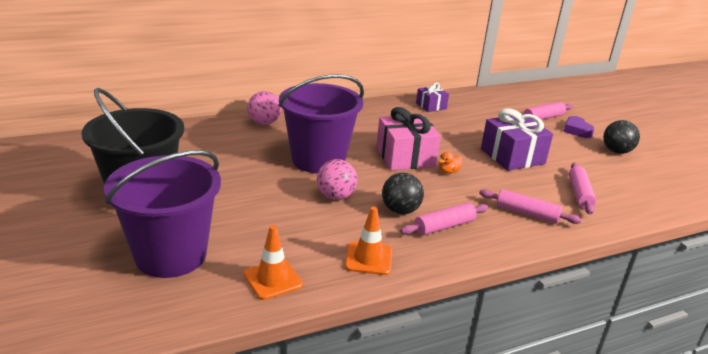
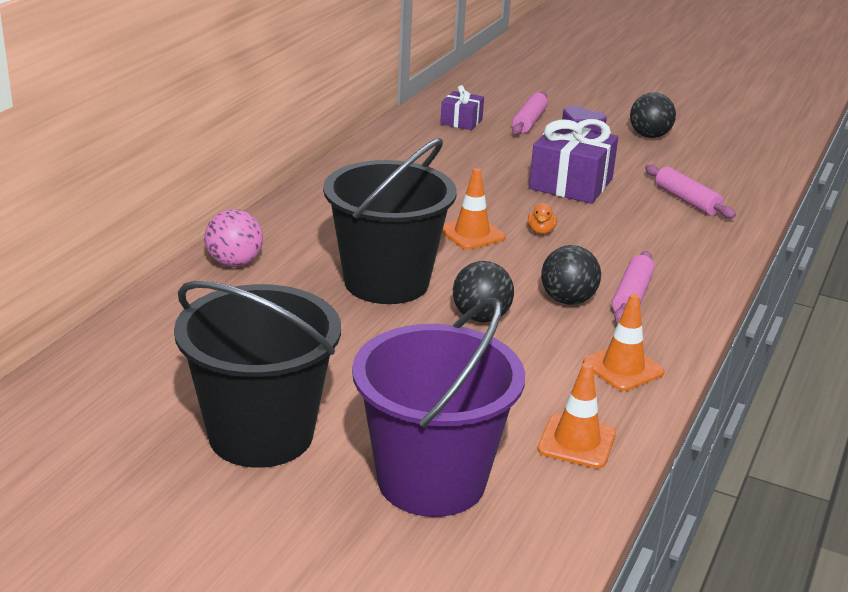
camera: 40 degrees left, 0 degrees up
(318, 160) = (386, 282): purple bucket -> black bucket
(336, 196) = (481, 317): pink ball -> black ball
(405, 157) = (472, 234): pink gift -> orange traffic cone
(431, 106) = (393, 153): purple gift -> purple gift (461, 121)
(527, 213) = (676, 244): pink rolling pin -> none

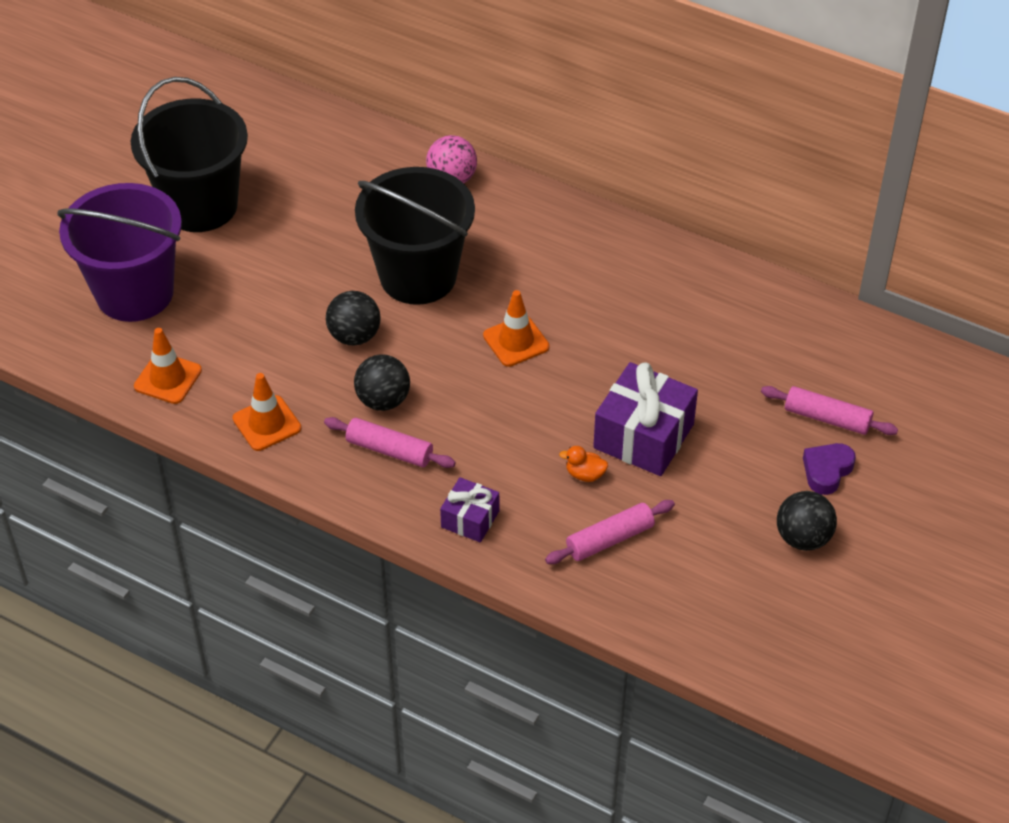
camera: 95 degrees right, 20 degrees up
(461, 121) = (813, 352): purple gift -> purple gift (470, 519)
(541, 231) = (523, 396): orange duck -> orange duck (585, 474)

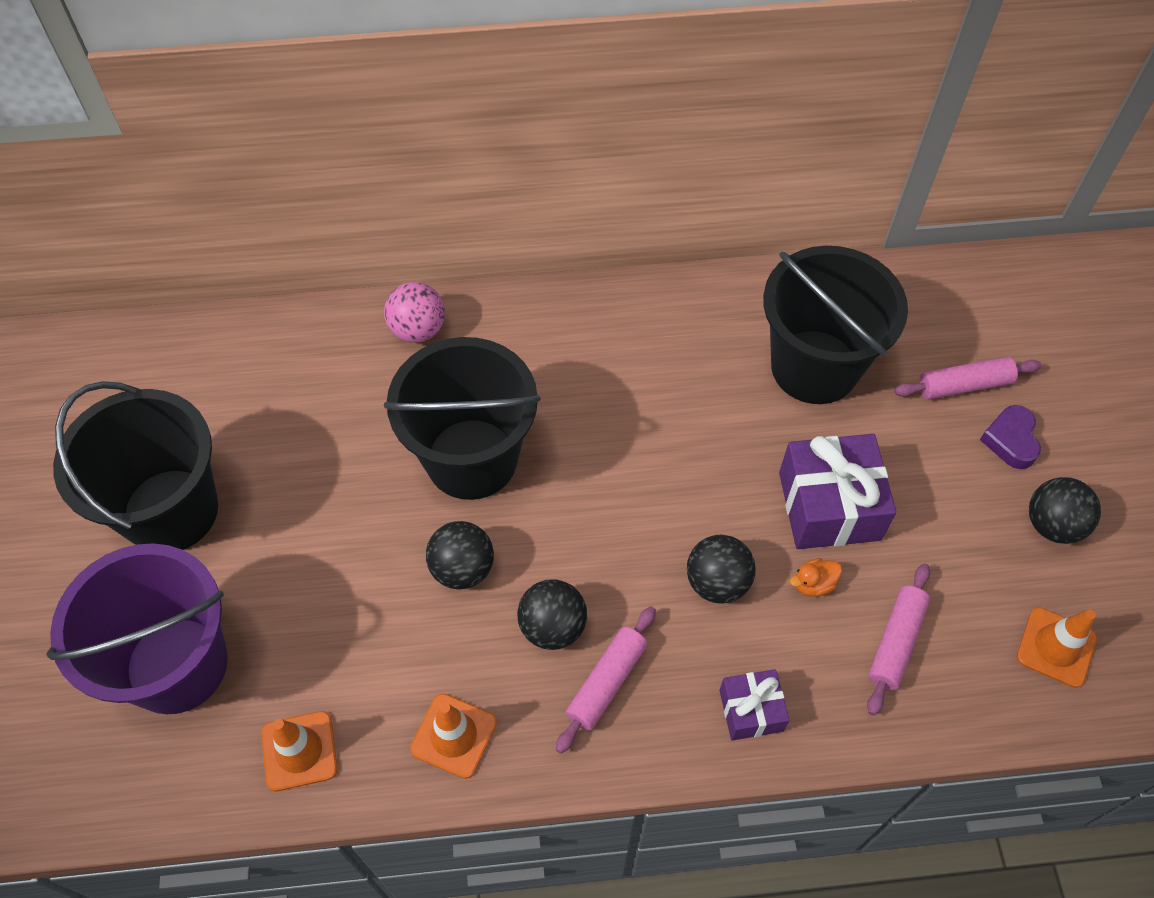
camera: 35 degrees left, 10 degrees up
(389, 450) = (607, 682): pink rolling pin -> pink rolling pin turned 45 degrees counterclockwise
(516, 341) = (627, 475): orange traffic cone -> orange traffic cone (1056, 647)
(518, 436) = (717, 582): none -> black ball
(720, 347) = (814, 367): none -> black bucket

